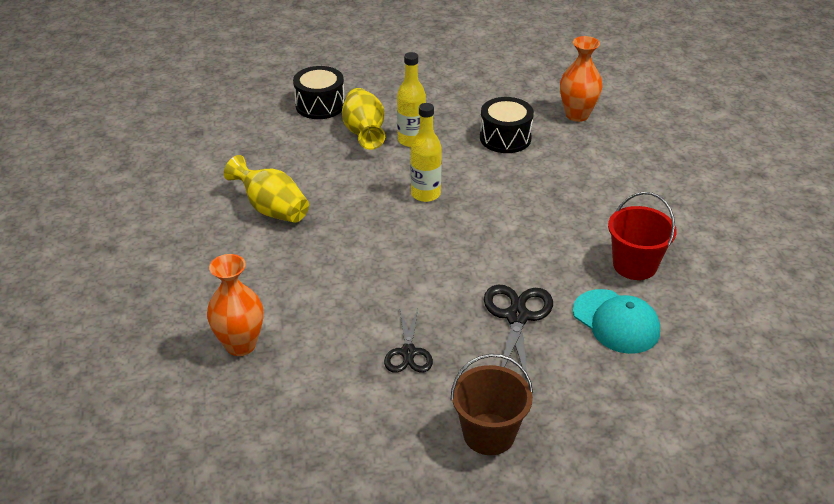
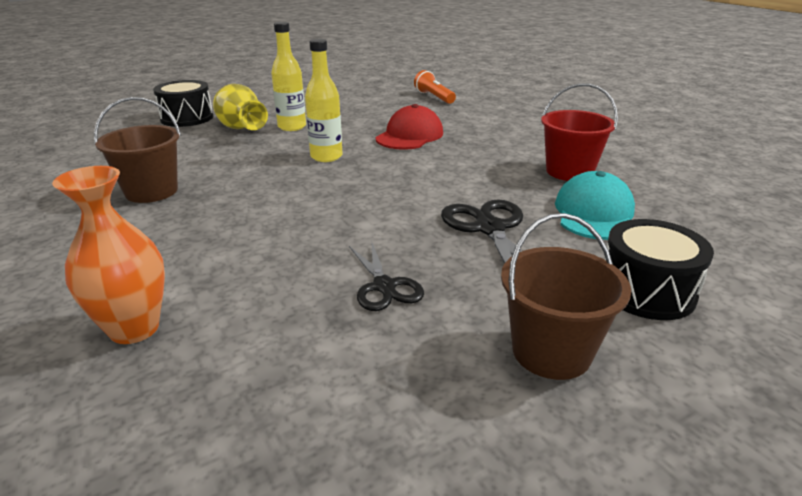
camera: 20 degrees left, 10 degrees down
(272, 209) = (151, 191): yellow vase -> brown bucket
(505, 138) = (381, 115): black drum -> black drum (646, 291)
(516, 178) = (410, 136): none -> red cap
(577, 115) = (434, 97): orange vase -> orange flashlight
(616, 322) = (594, 213): turquoise cap -> turquoise cap turned 105 degrees counterclockwise

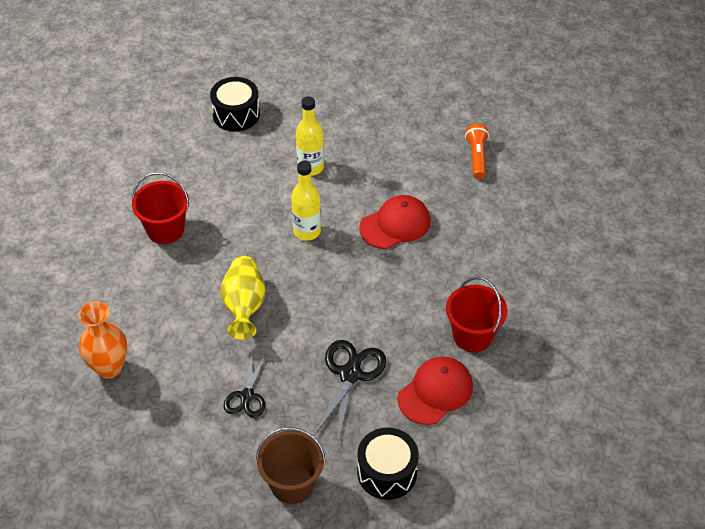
camera: 30 degrees right, 20 degrees up
(151, 191) = (165, 229): brown bucket -> red bucket
(240, 128) = (269, 153): yellow vase -> yellow vase (244, 306)
(594, 213) = (435, 392): turquoise cap -> red cap

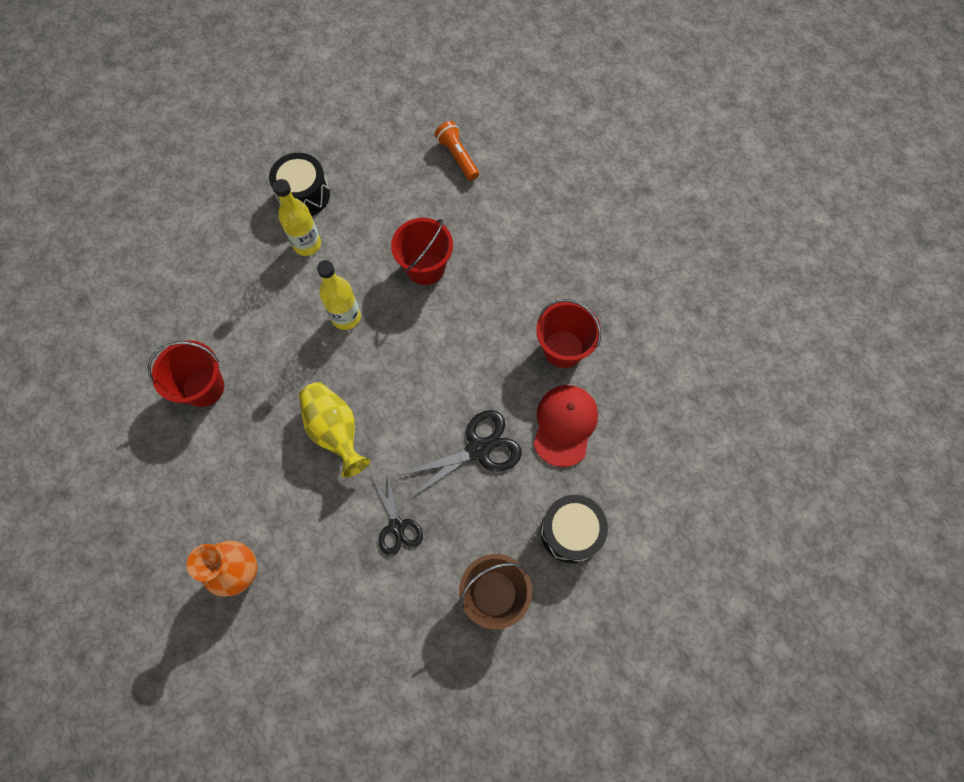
camera: 30 degrees left, 20 degrees up
(236, 114) = (195, 220): black drum -> black drum (304, 195)
(350, 374) = (478, 449): black scissors -> black scissors turned 75 degrees clockwise
(395, 225) = (425, 267): red cap -> red bucket

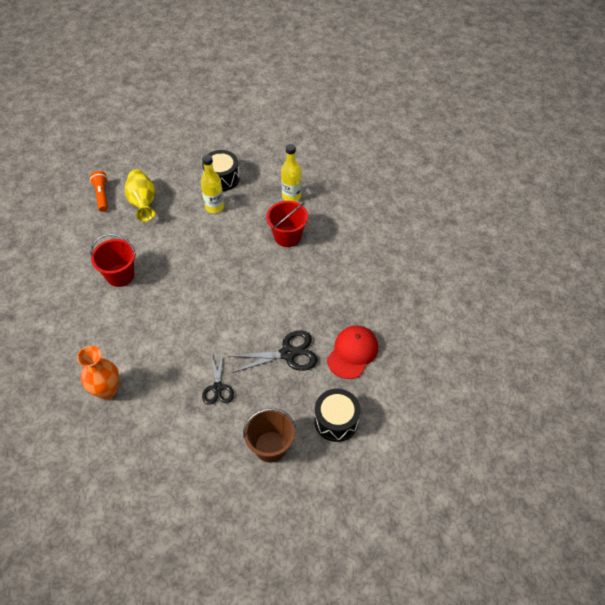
camera: 15 degrees right, 15 degrees down
(335, 431) = (196, 320): yellow vase -> yellow vase (143, 202)
(346, 317) = (225, 254): yellow bottle -> yellow bottle (291, 196)
(457, 156) = (330, 176): orange flashlight -> orange flashlight (102, 195)
(563, 349) = (366, 305): red bucket -> none

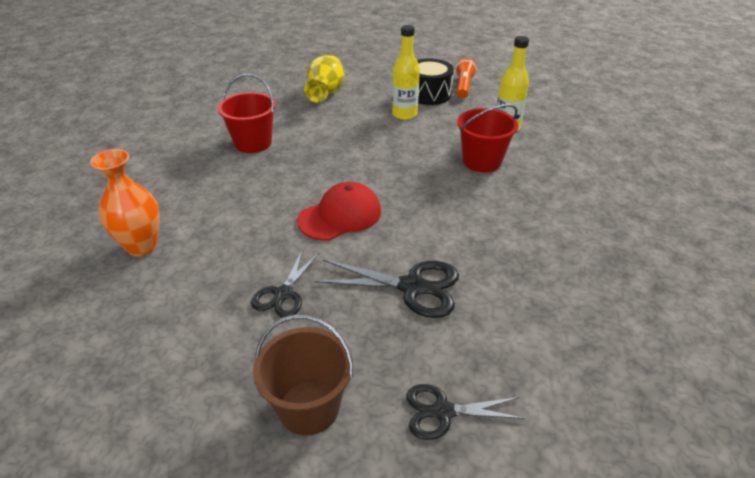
camera: 25 degrees right, 15 degrees down
(102, 195) = (287, 78): orange flashlight -> orange flashlight (463, 87)
(336, 421) = (443, 412): black drum -> black scissors
(352, 352) = (517, 320): red cap -> red cap (340, 216)

